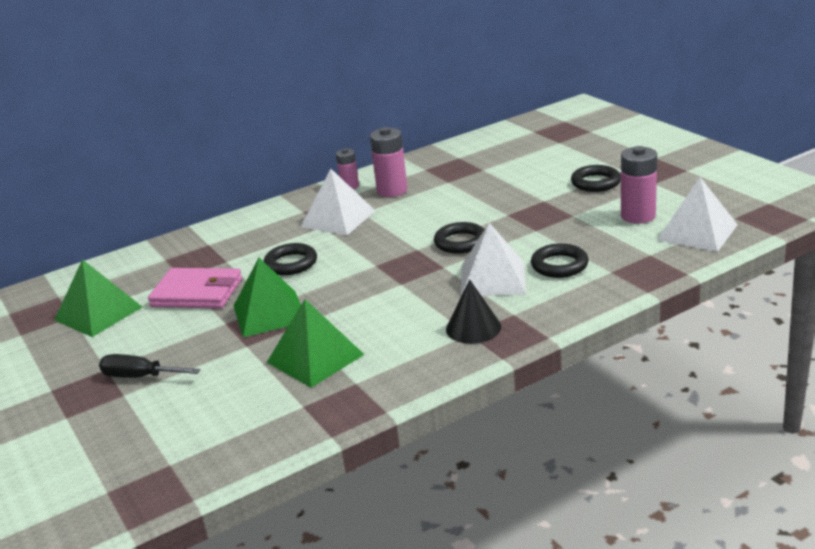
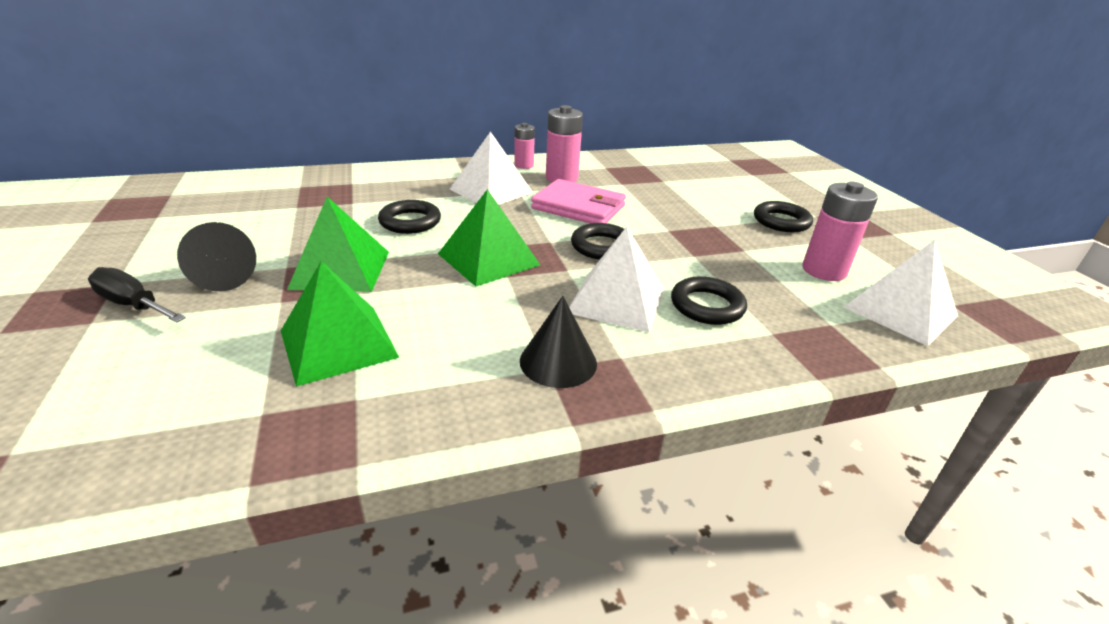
camera: 10 degrees right, 5 degrees up
(98, 313) = (182, 220): green pyramid -> green pyramid (489, 259)
(187, 341) = (227, 276): none -> black cone
(197, 293) = (293, 226): pink wallet -> pink wallet (578, 207)

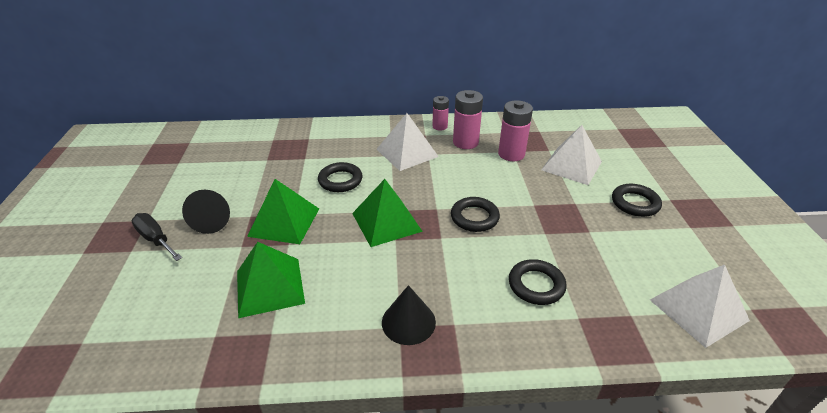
camera: 15 degrees right, 5 degrees up
(578, 207) = (469, 175): pink wallet -> none
(616, 300) = (468, 271): white pyramid -> white pyramid (571, 165)
(824, 270) = (649, 260): pink battery -> pink battery (511, 154)

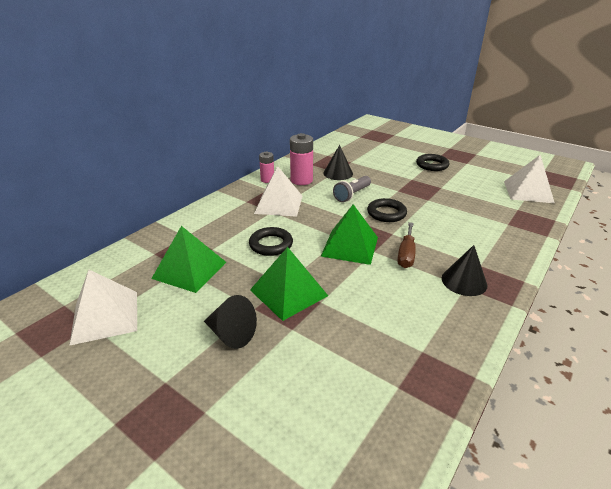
camera: 50 degrees left, 5 degrees down
(155, 239) = (209, 385): black screwdriver -> none
(269, 287) = (365, 331): green pyramid -> green pyramid (189, 270)
(412, 262) = (406, 254): none -> brown screwdriver
(481, 181) = (352, 195): none -> grey flashlight
(511, 154) = (338, 173): pink battery -> black cone
(536, 285) = (470, 223): black ring -> none
(571, 165) = (376, 163): white pyramid -> white pyramid (105, 317)

